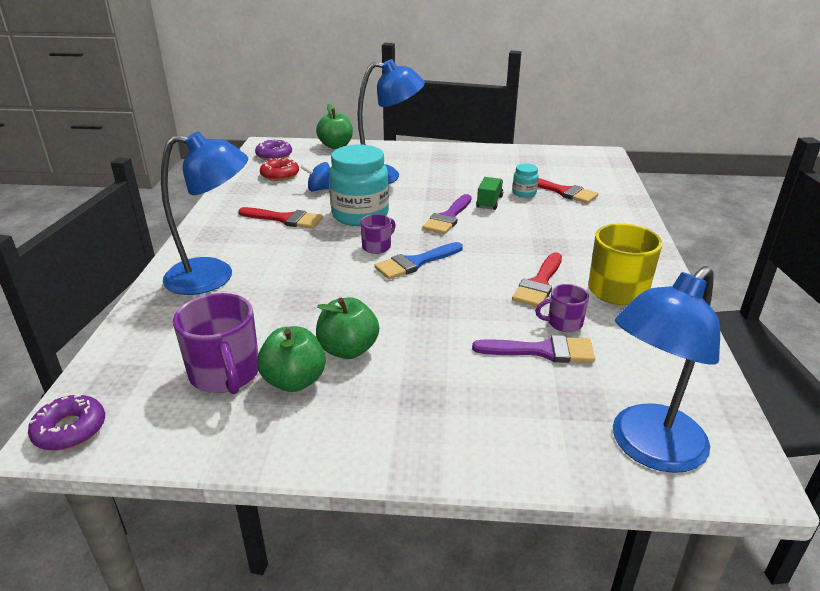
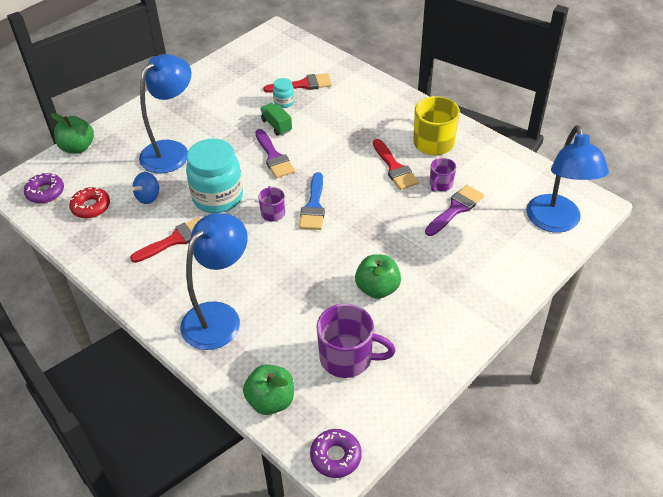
camera: 50 degrees left, 15 degrees up
(294, 381) = (385, 328): green apple -> green apple (271, 401)

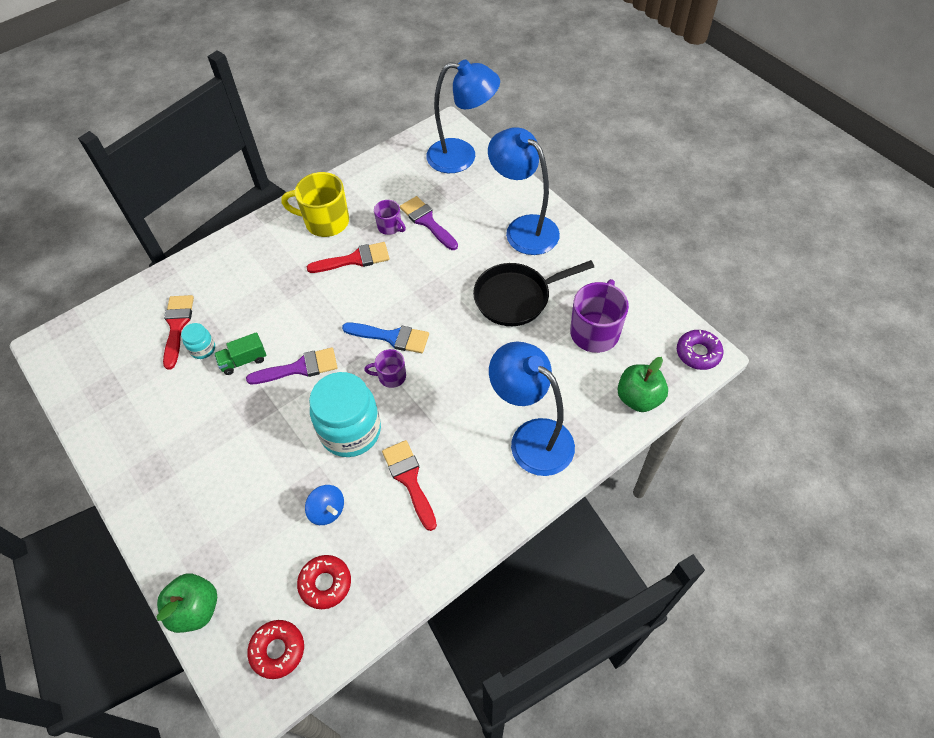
camera: 80 degrees left, 10 degrees up
(45, 192) = (277, 650): purple donut -> red donut
(171, 151) = (248, 482): blue lamp -> blue lamp (523, 228)
(377, 288) = (516, 297): green apple -> black pan

